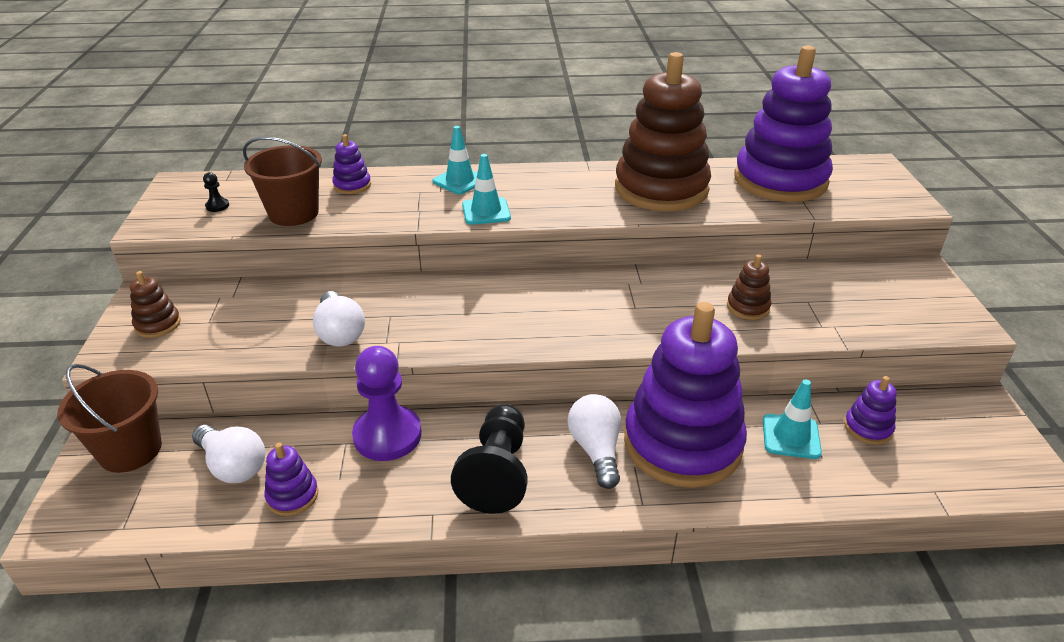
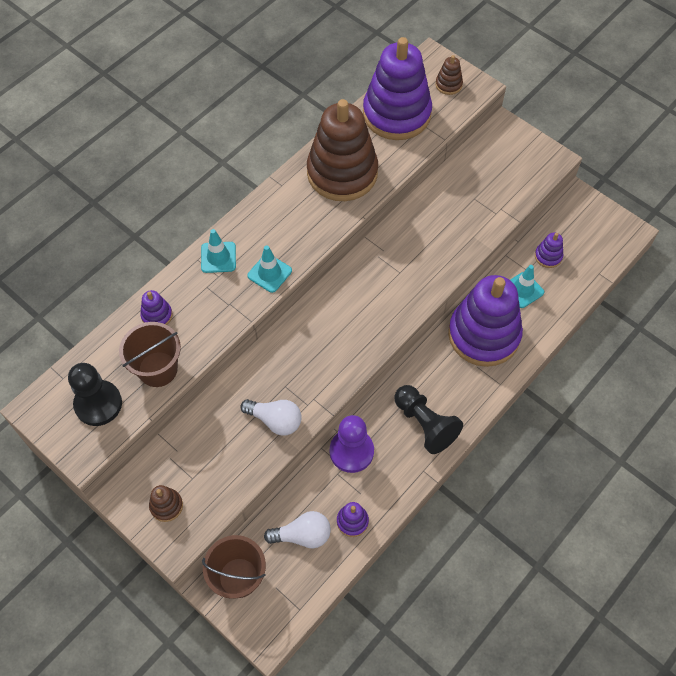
camera: 45 degrees left, 25 degrees up
(217, 206) = (98, 404): black pawn -> black pawn, size x2.50
(596, 450) = (452, 372): white light bulb -> none
(748, 307) = (452, 227): brown stacking toy -> brown stacking toy (448, 84)

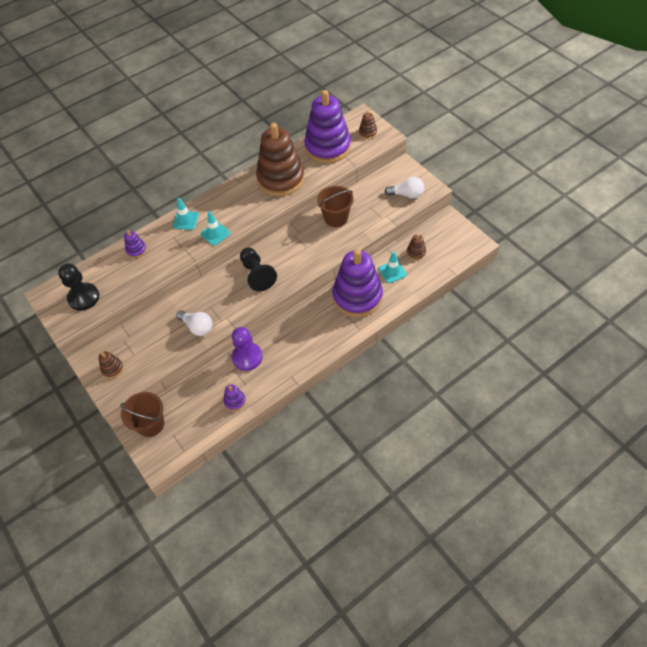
camera: 15 degrees right, 5 degrees down
(158, 369) = (127, 282): brown bucket -> brown bucket (336, 218)
(302, 535) = (200, 404): white light bulb -> white light bulb (407, 194)
(425, 424) = (301, 347): black pawn -> black pawn (257, 275)
(548, 256) = (416, 253): purple stacking toy -> brown stacking toy

